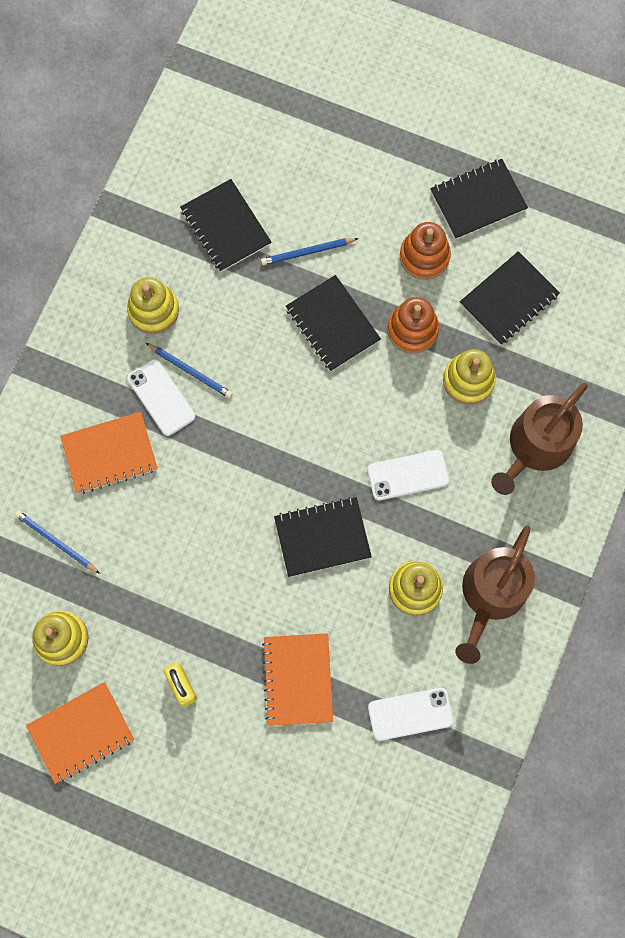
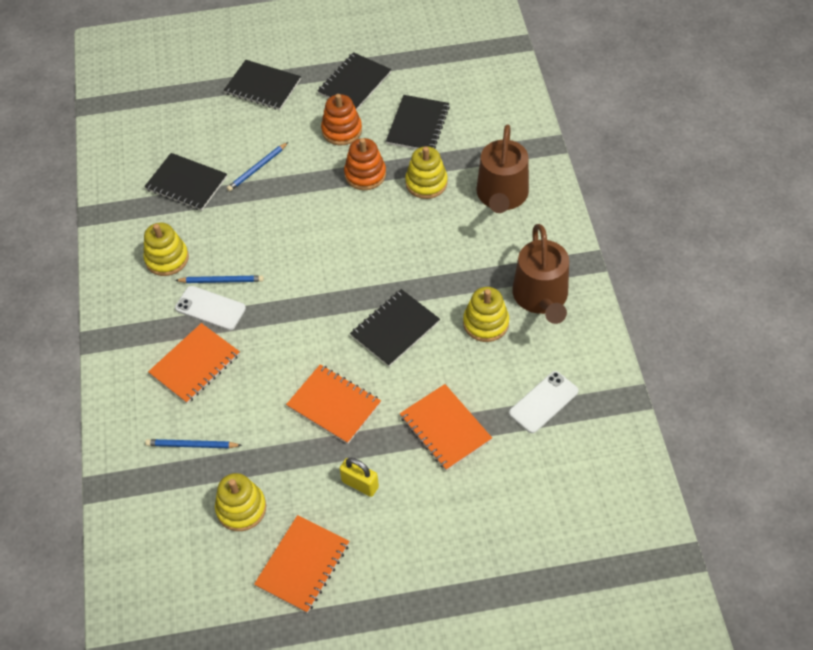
camera: 30 degrees left, 20 degrees down
(210, 585) = (334, 405): none -> orange notebook
(333, 324) = (306, 200): black notebook -> black notebook (262, 86)
(408, 475) = (427, 259): white phone -> none

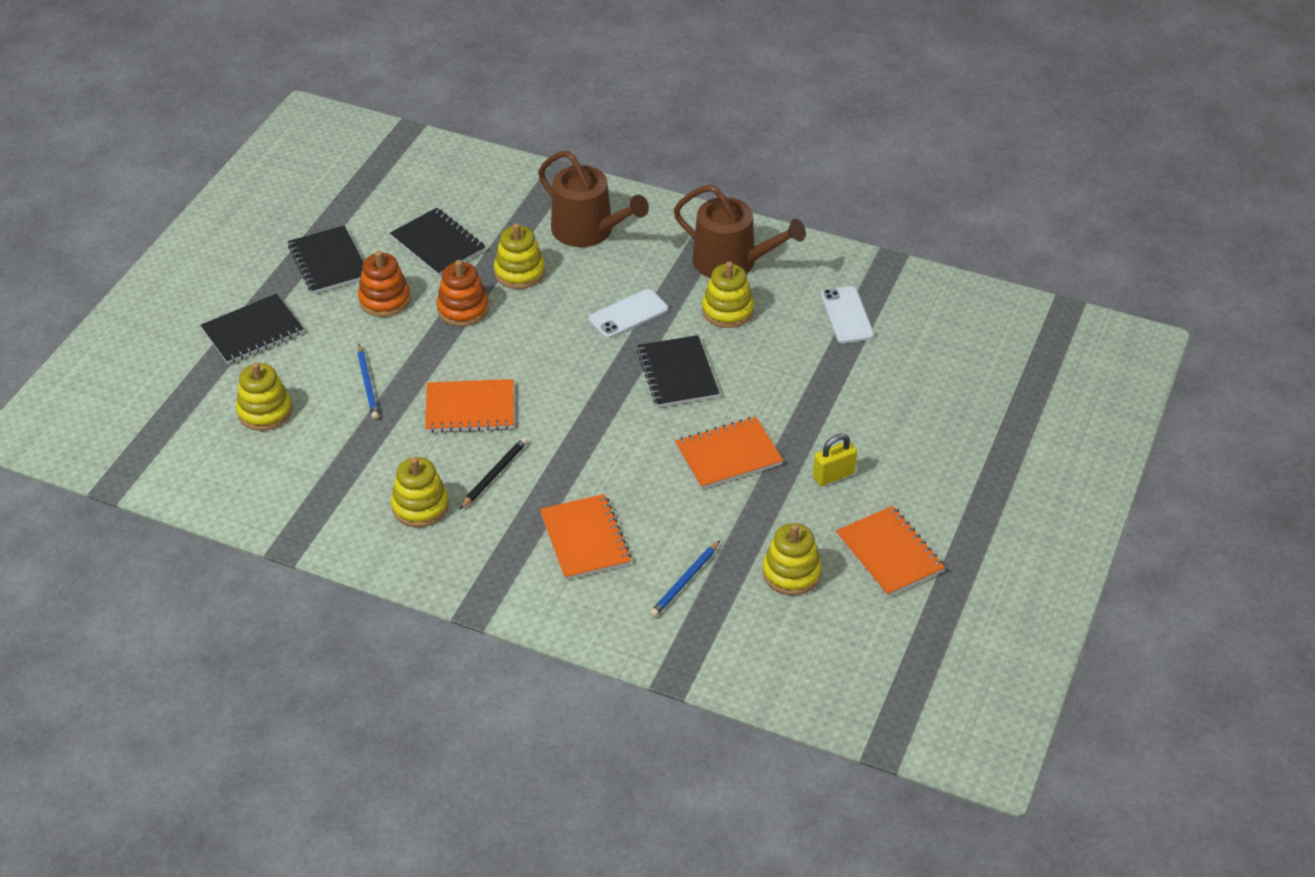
camera: 60 degrees left, 10 degrees down
(186, 183) = (328, 448): black notebook -> none
(197, 134) = (265, 411): none -> yellow stacking toy
(210, 308) = (522, 498): white phone -> white phone (628, 314)
(221, 281) = (494, 474): blue pencil -> black pencil
(445, 428) = (820, 390): orange notebook -> orange notebook (470, 408)

